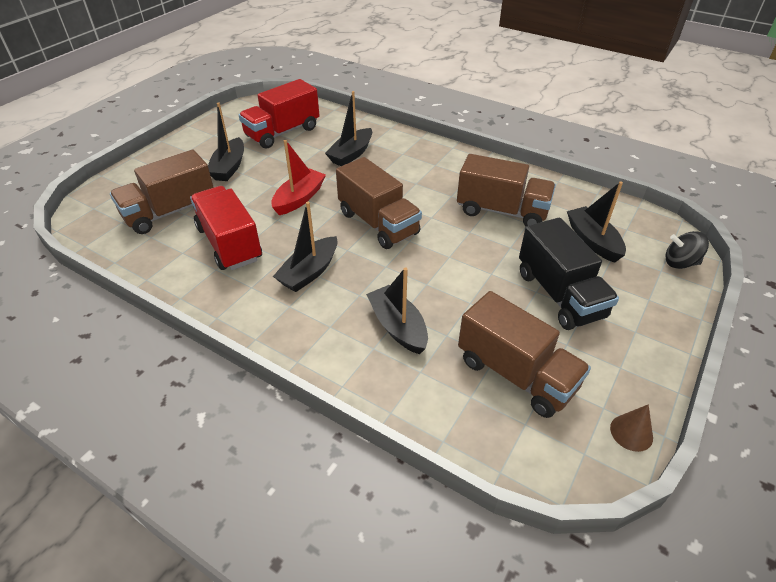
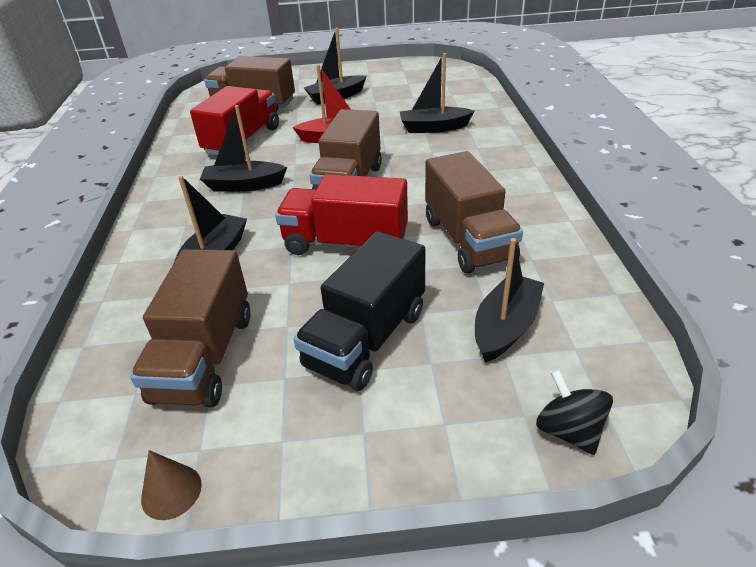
camera: 55 degrees right, 5 degrees down
(282, 132) = (416, 90): red truck -> red truck (346, 243)

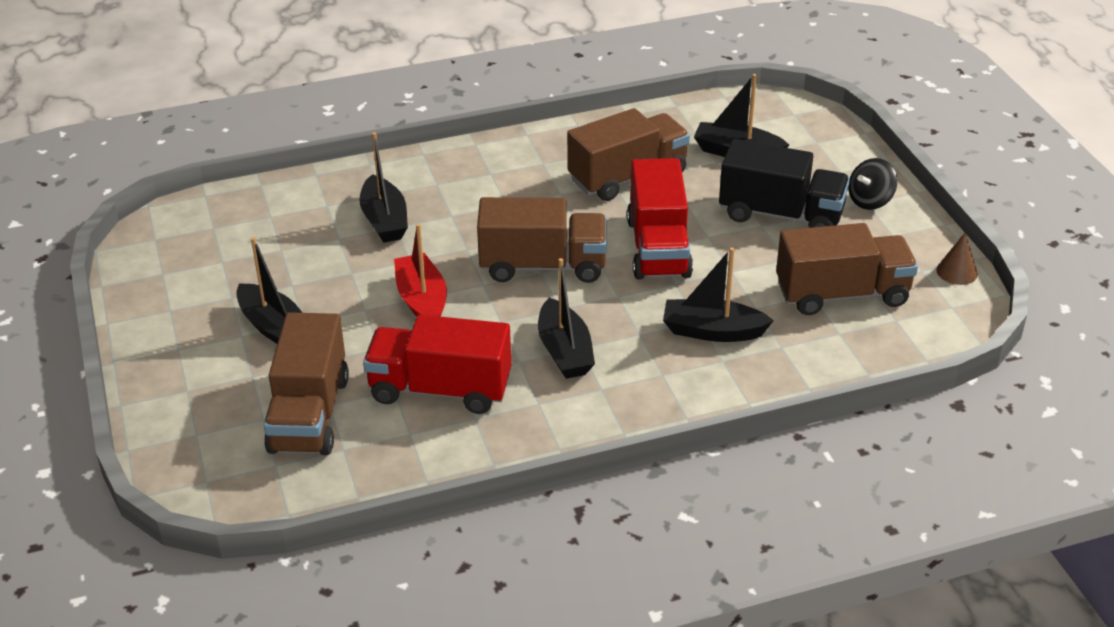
camera: 105 degrees left, 0 degrees up
(568, 430) = (820, 126): black spinning top -> black spinning top (870, 201)

